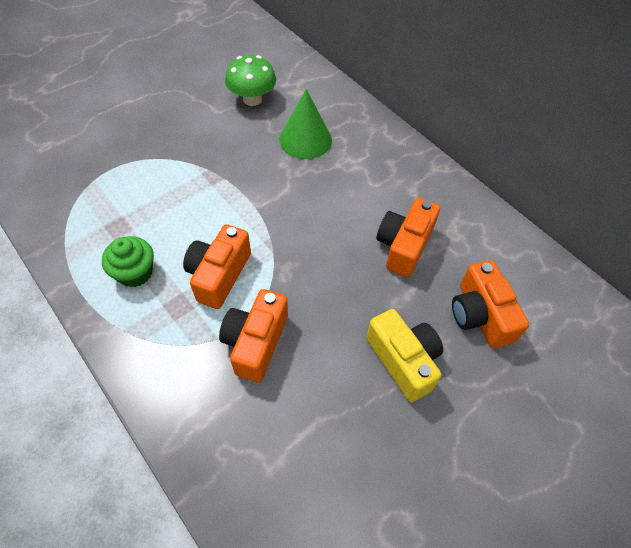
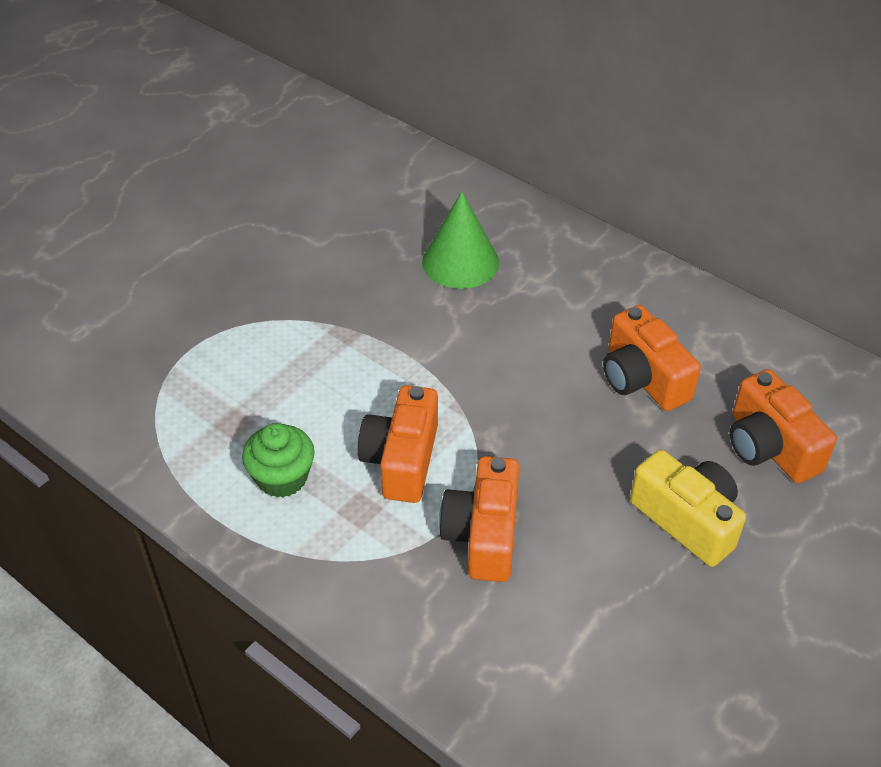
camera: 10 degrees left, 10 degrees down
(252, 99) = (364, 219): green mushroom -> none
(404, 246) = (642, 378): orange camera -> orange camera turned 45 degrees counterclockwise

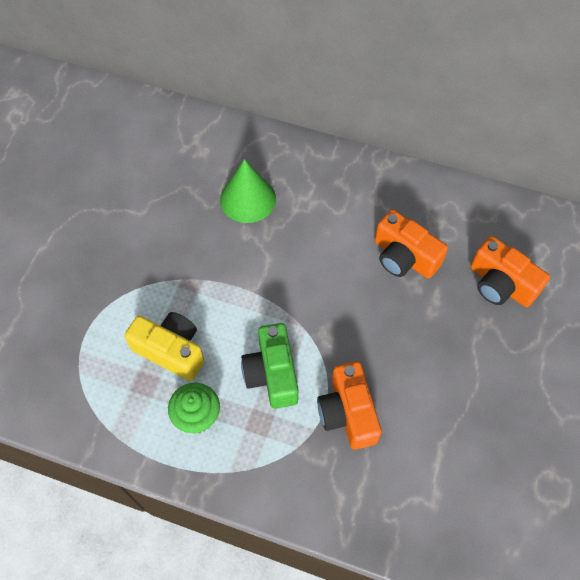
camera: 20 degrees left, 15 degrees up
(402, 460) = (272, 374): orange camera -> green camera
(687, 520) = (470, 357): yellow camera -> yellow camera (171, 351)

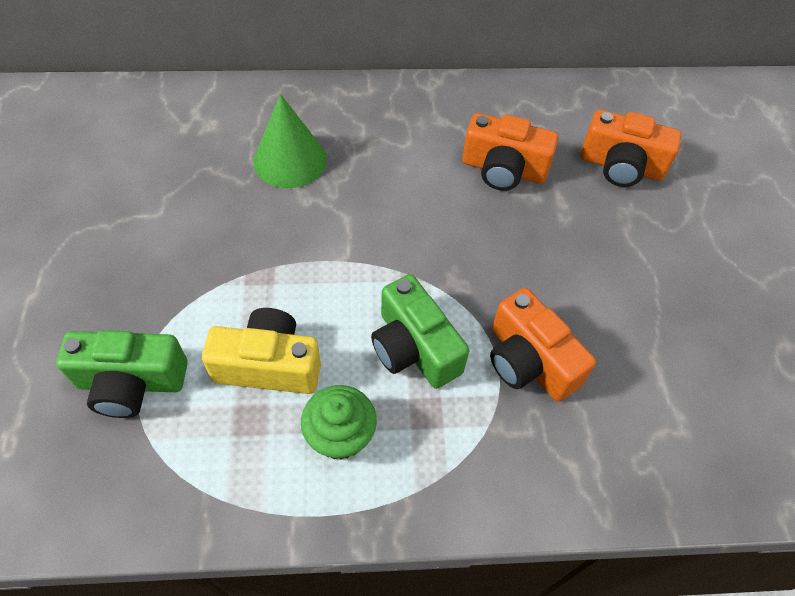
camera: 25 degrees left, 5 degrees down
(82, 331) = (131, 383): none -> green camera

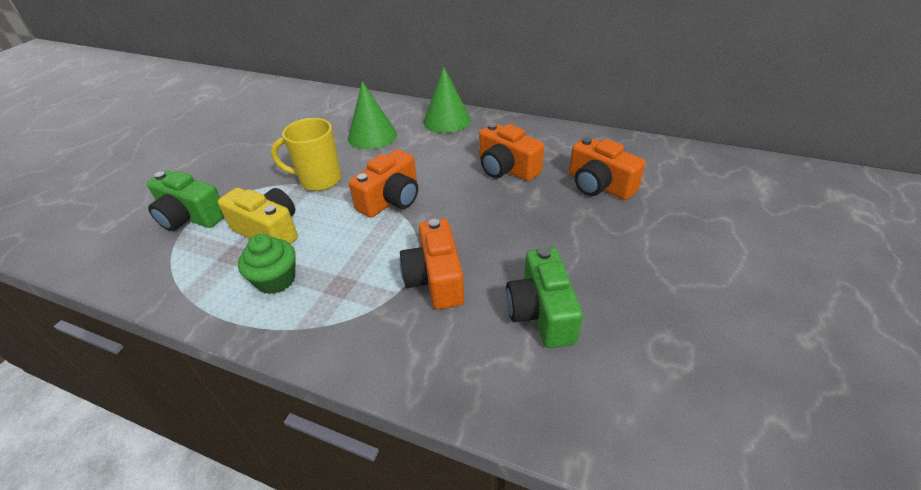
camera: 30 degrees right, 15 degrees down
(273, 260) = (319, 180): none -> yellow mug
(375, 106) = (447, 120): none -> green cone
(395, 262) = (391, 199): none -> orange camera
(414, 348) = (363, 248): green camera -> green camera (541, 312)

